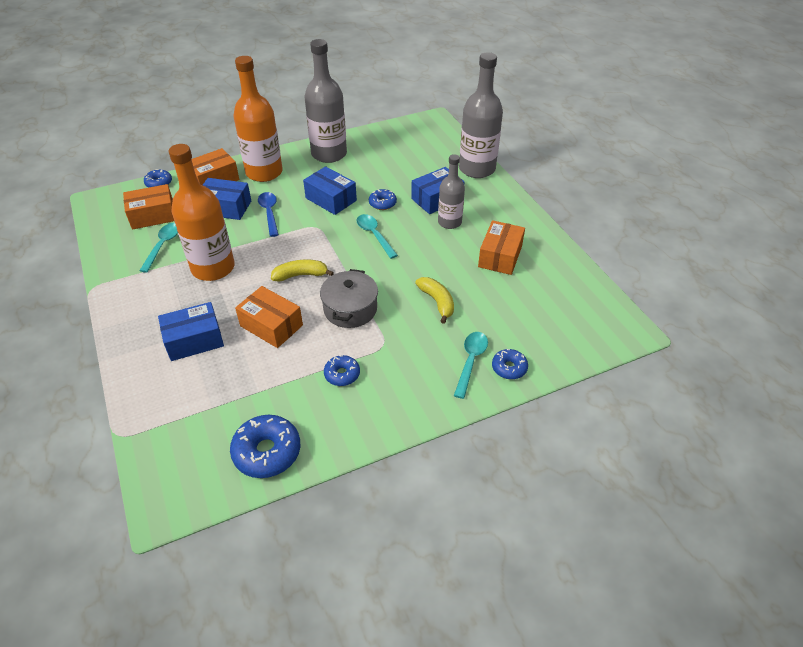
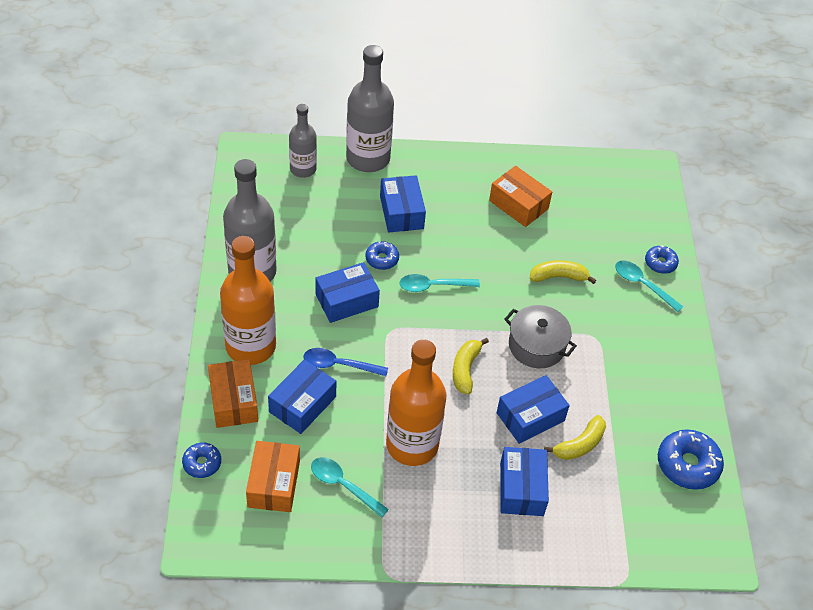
camera: 70 degrees left, 5 degrees up
(256, 365) = (579, 445): none -> yellow banana
(271, 325) = (530, 417): orange box -> blue box
(342, 374) = (619, 381): blue donut -> none
(449, 222) = (446, 219): grey bottle -> grey bottle (303, 169)

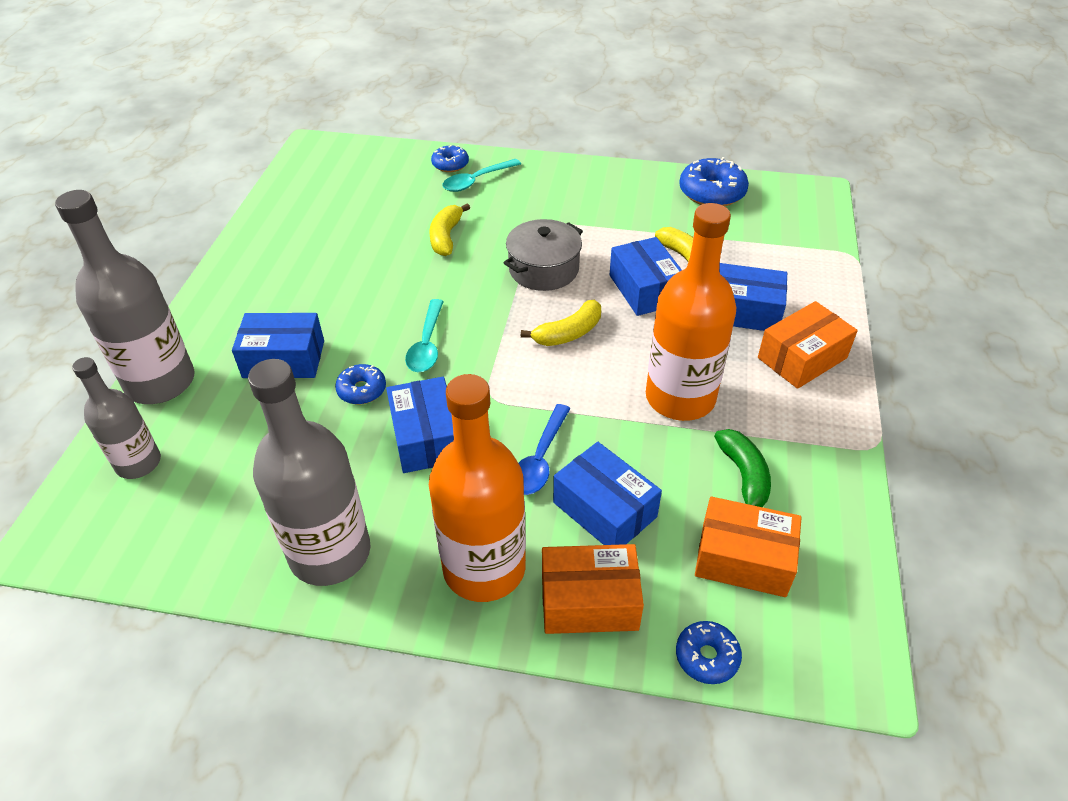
camera: 75 degrees left, 5 degrees down
(343, 485) = (744, 476): turquoise spoon -> green banana
(465, 369) = (568, 333): yellow banana -> yellow banana turned 60 degrees counterclockwise
(518, 205) = (320, 251): orange box -> orange box (802, 358)

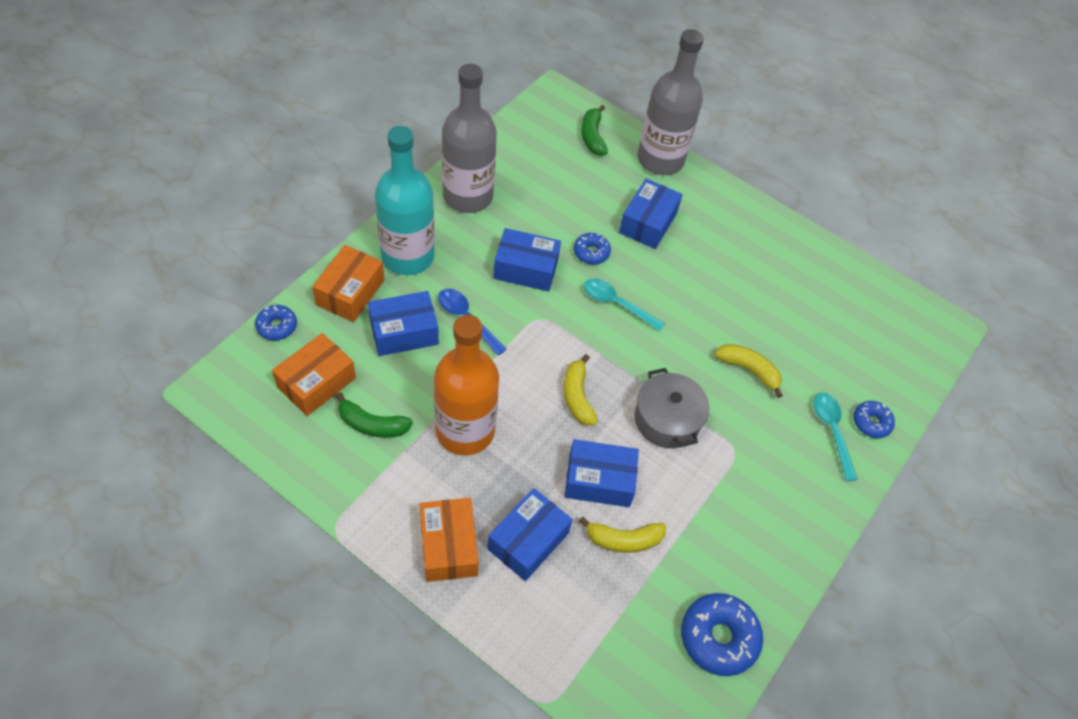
camera: 110 degrees right, 10 degrees up
(138, 463) = (592, 137): grey bottle -> green banana
(484, 568) = (407, 256): orange bottle -> turquoise bottle

